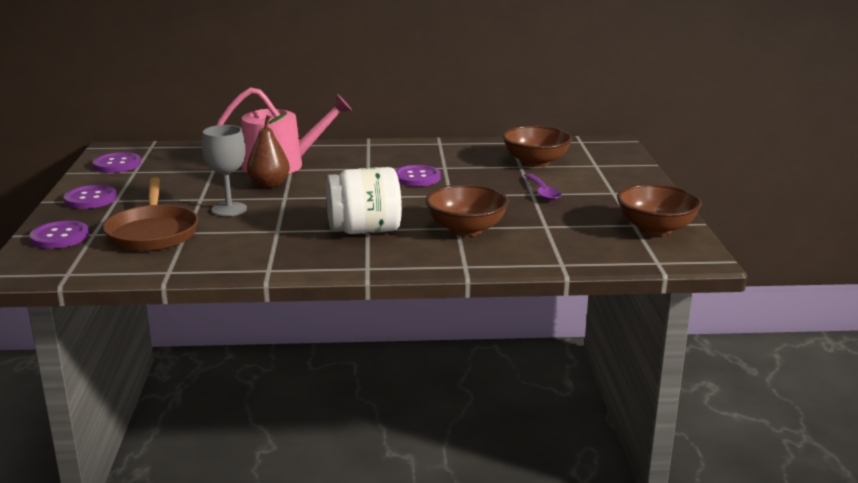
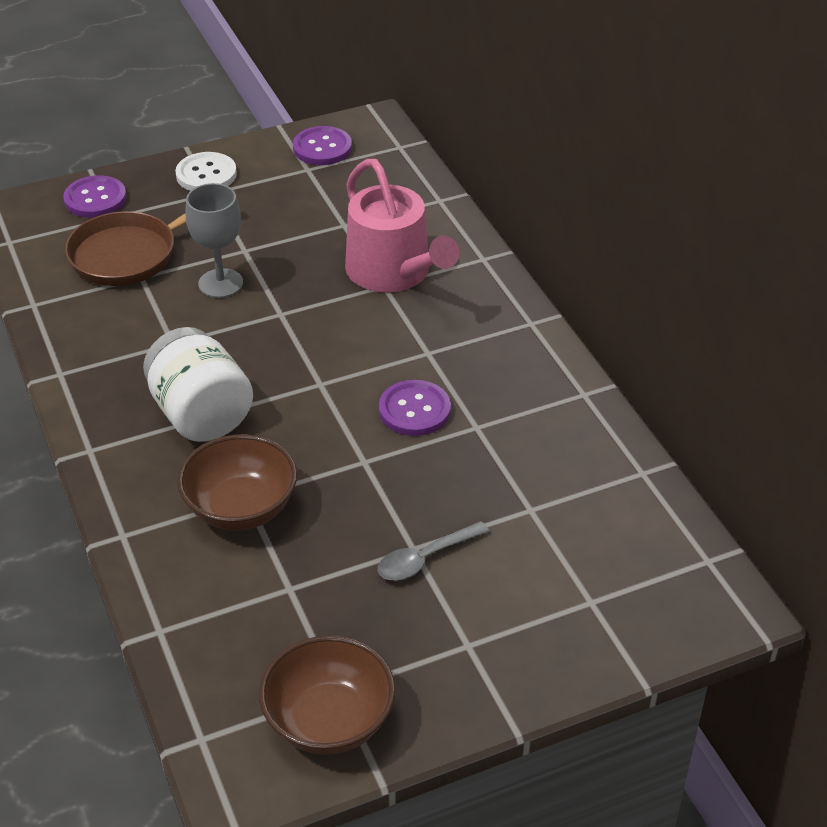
camera: 70 degrees right, 20 degrees up
(90, 199) = (206, 174): purple button -> white button
(269, 185) = (317, 286): brown pear -> none
(535, 162) = (559, 524): brown bowl -> none
(542, 192) = (425, 558): purple spoon -> grey spoon

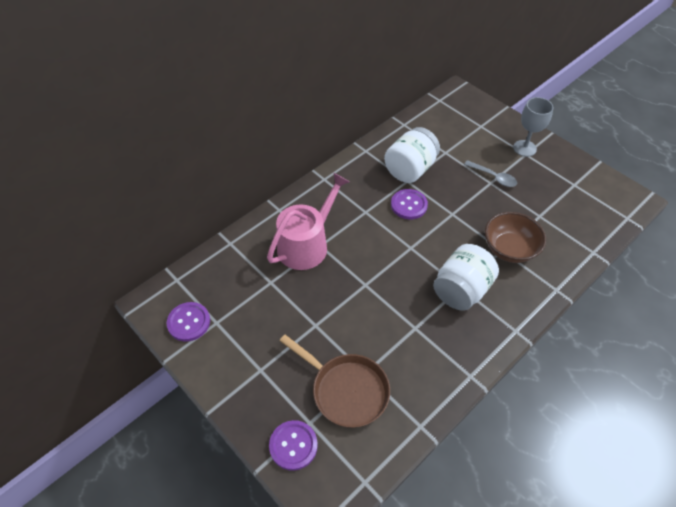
camera: 110 degrees left, 10 degrees up
(206, 174) = (240, 382): white button -> none
(220, 283) = (352, 325): grey goblet -> grey goblet (524, 148)
(329, 721) = (589, 183): brown bowl -> none
(504, 440) = (410, 169): none -> white jar

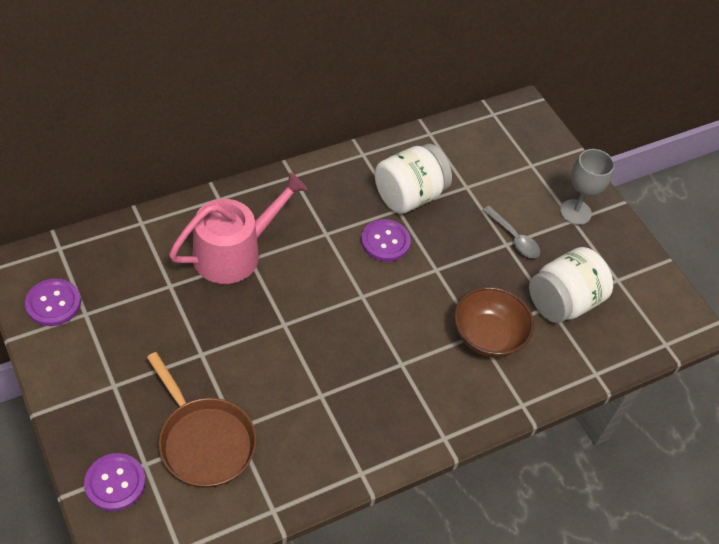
camera: 10 degrees right, 0 degrees up
(461, 290) = (400, 368): white jar -> white jar (563, 302)

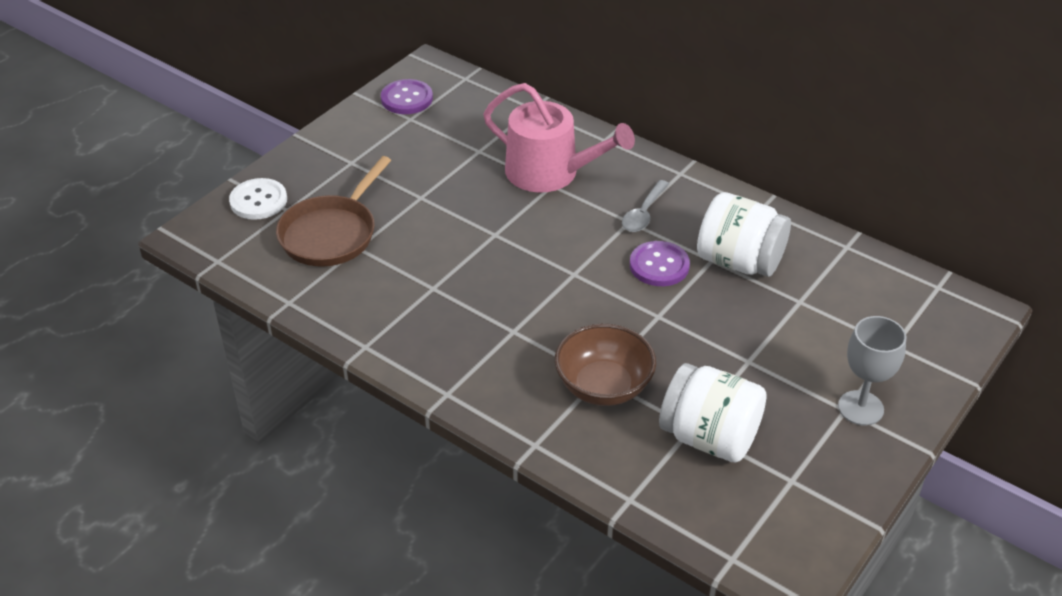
camera: 70 degrees right, 10 degrees down
(115, 483) = (258, 201): purple button -> white button
(514, 238) = (764, 365): grey spoon -> grey spoon (643, 213)

